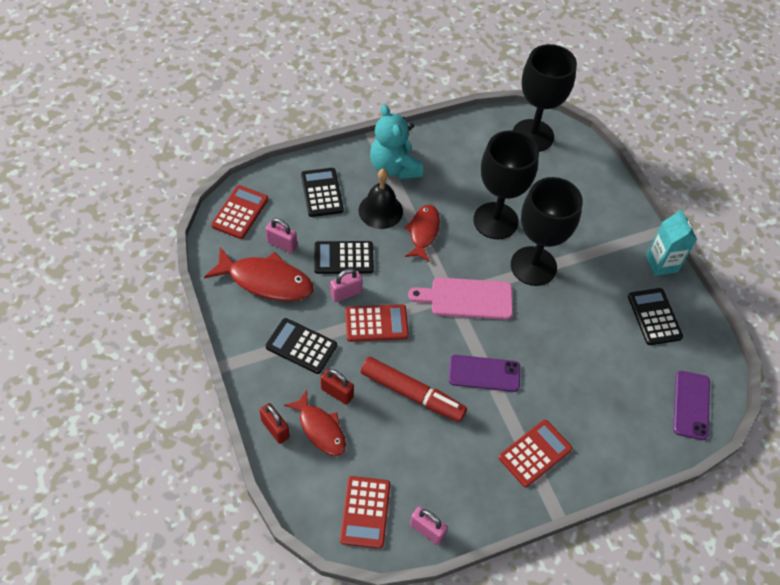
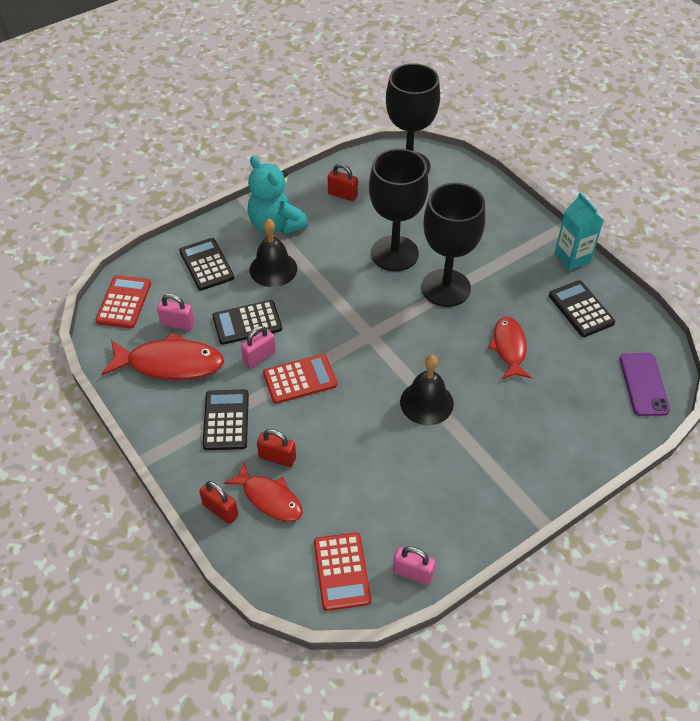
camera: 10 degrees left, 5 degrees down
(301, 346) = (226, 420): black calculator -> black calculator turned 75 degrees clockwise
(412, 393) = (357, 440): red marker -> none
(423, 232) = (323, 280): red fish -> red fish (509, 348)
(463, 151) = (342, 195): none -> red padlock
(467, 298) = (387, 334): pink cutting board -> none
(484, 373) = (426, 402): purple phone -> black bell
(535, 453) = (502, 468): red calculator -> none

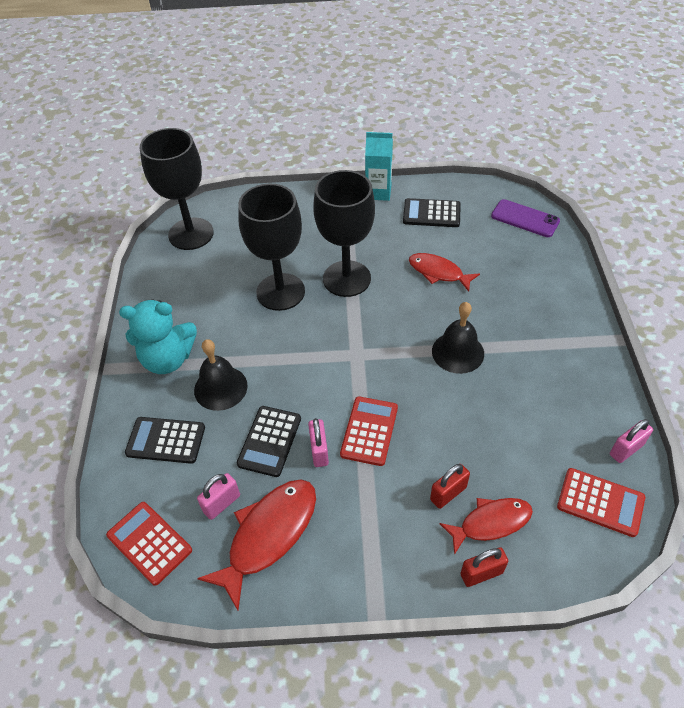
camera: 55 degrees left, 0 degrees up
(226, 420) = (376, 517): black calculator -> none
(342, 195) = (179, 293): red padlock -> none

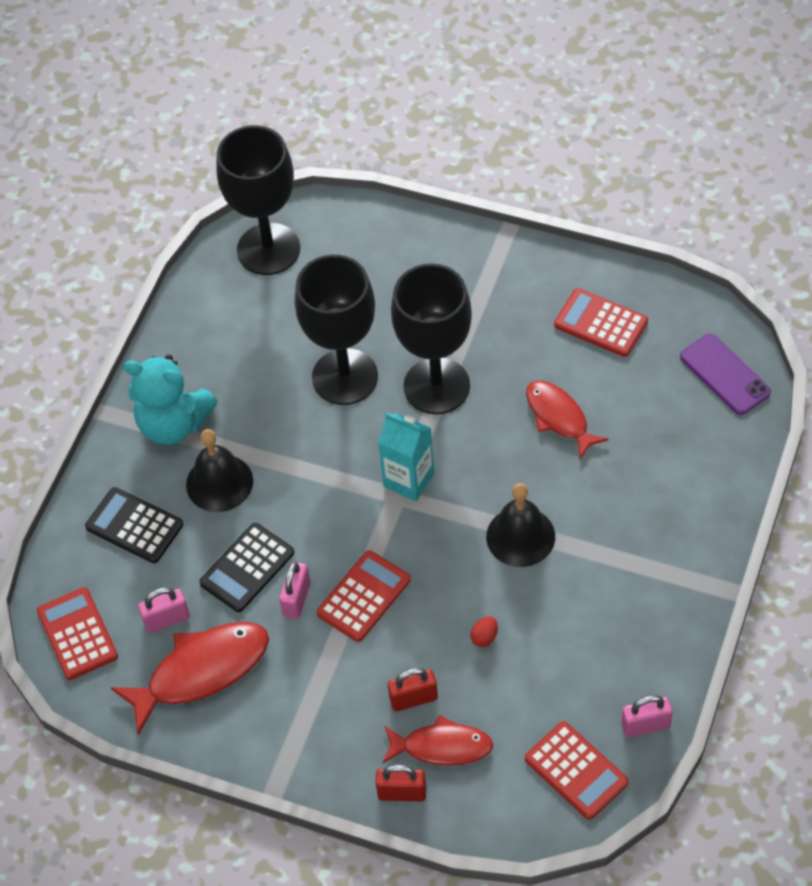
camera: 25 degrees right, 5 degrees up
(378, 192) = (547, 263): turquoise carton -> turquoise carton (409, 480)
(431, 214) = (600, 323): black calculator -> red calculator
(474, 428) = (484, 637): none -> red egg

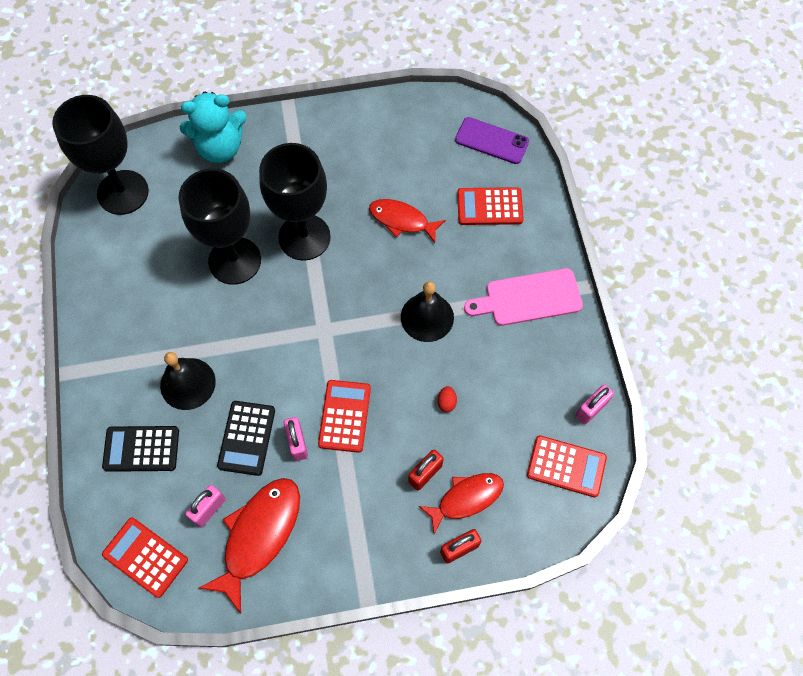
camera: 35 degrees left, 10 degrees up
(173, 424) = (126, 355): turquoise teddy bear -> turquoise teddy bear (220, 147)
(409, 480) = (325, 314): turquoise carton -> none
(600, 323) = (390, 142): red calculator -> red calculator (489, 207)
(652, 571) = (529, 298): none -> pink cutting board

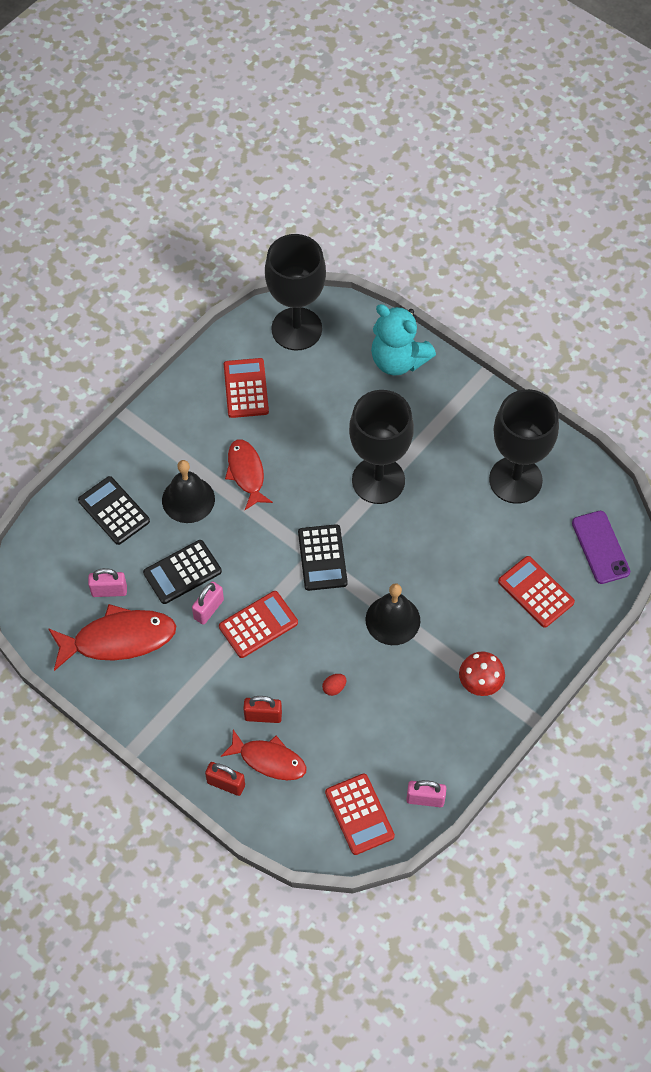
camera: 50 degrees right, 5 degrees down
(145, 557) = (41, 578): red calculator -> red calculator (246, 388)
(235, 261) = (313, 449): black goblet -> black goblet (515, 480)
(331, 325) = (322, 558): none -> black calculator
(402, 220) = (460, 537): red fish -> red fish (246, 473)
(529, 298) = (480, 682): pink cutting board -> red mushroom

